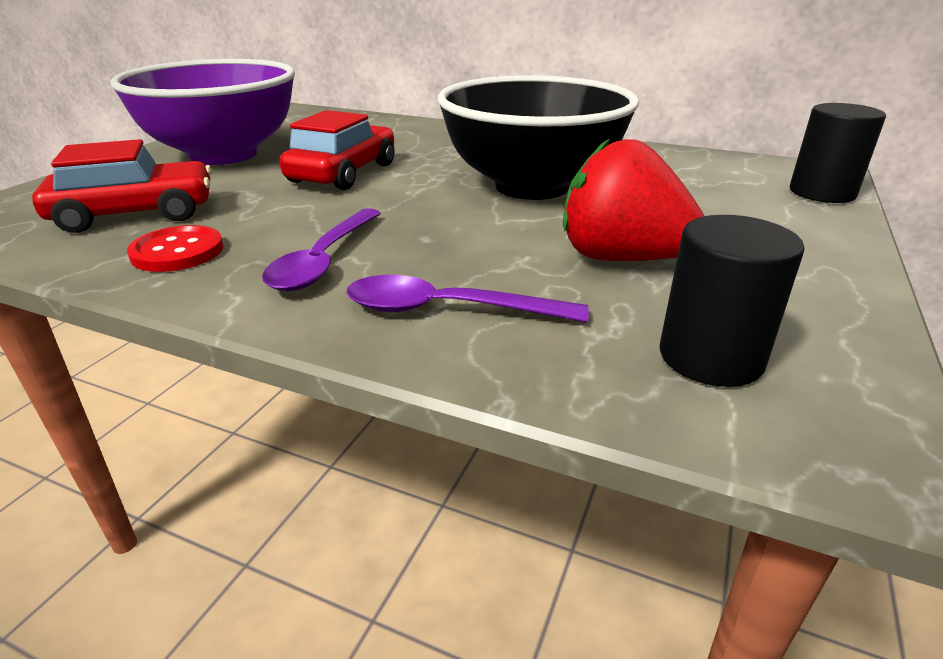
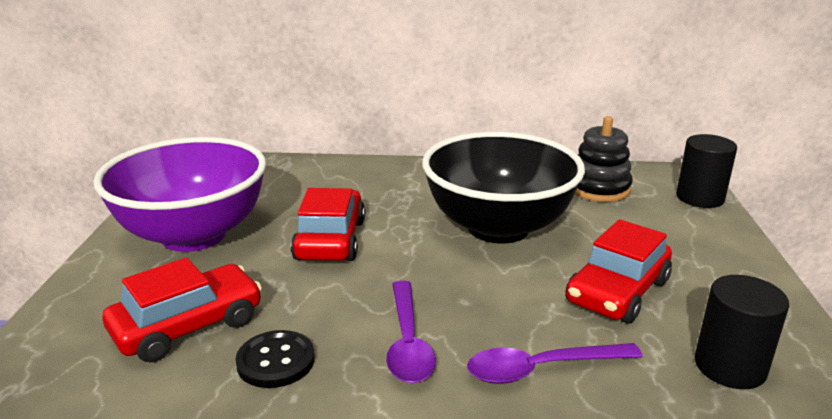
camera: 20 degrees left, 5 degrees down
(177, 252) = (276, 361): red button -> black button
(621, 258) = (617, 292): red strawberry -> red car
(690, 170) = (598, 188): none -> black stacking toy

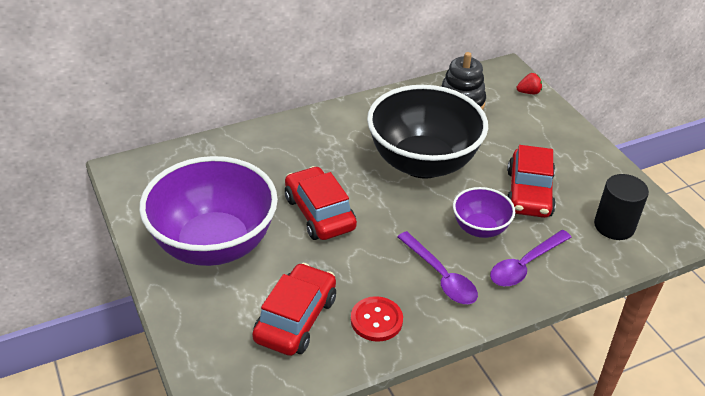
camera: 30 degrees left, 15 degrees up
(276, 361) = (376, 320): black button -> red button
(512, 308) = (480, 228): none -> purple bowl
(700, 198) = (528, 92): black cylinder -> red strawberry

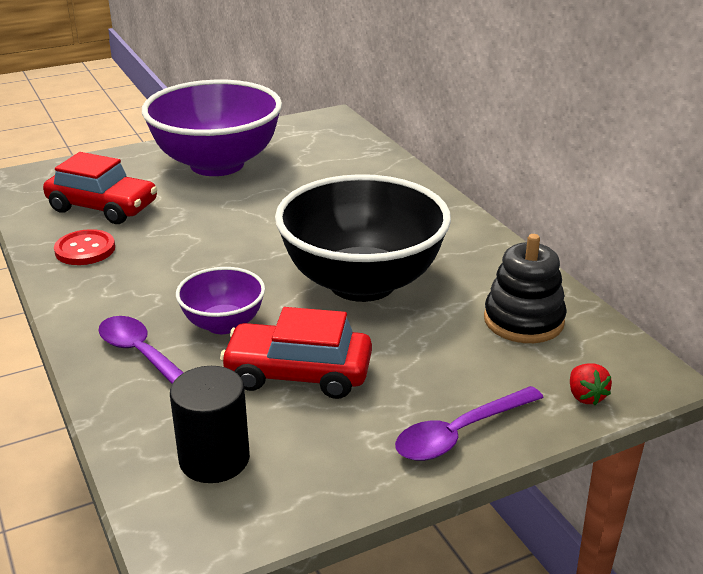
camera: 90 degrees right, 10 degrees down
(319, 213) = (261, 215): red car -> none
(440, 276) = (140, 291): purple spoon -> purple spoon (460, 433)

